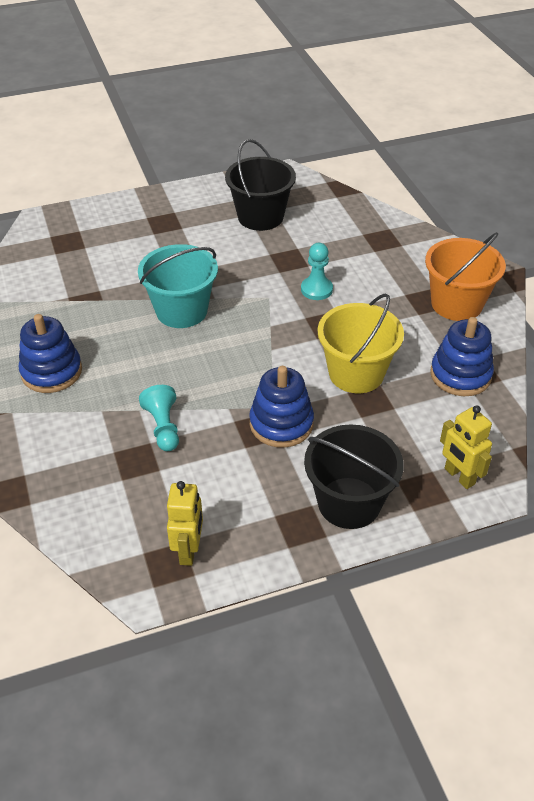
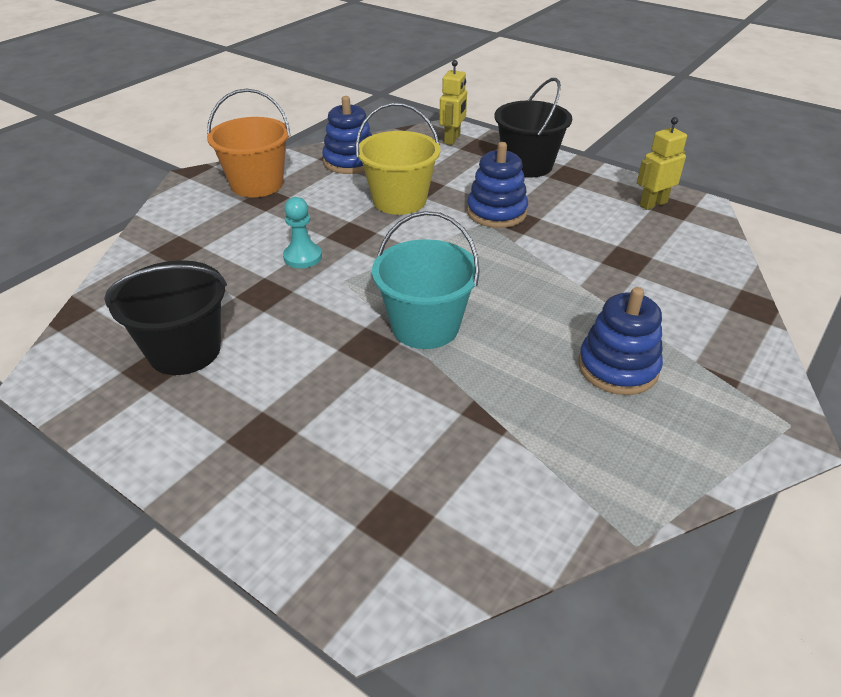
camera: 125 degrees left, 5 degrees down
(163, 427) = (578, 263): turquoise pawn -> none

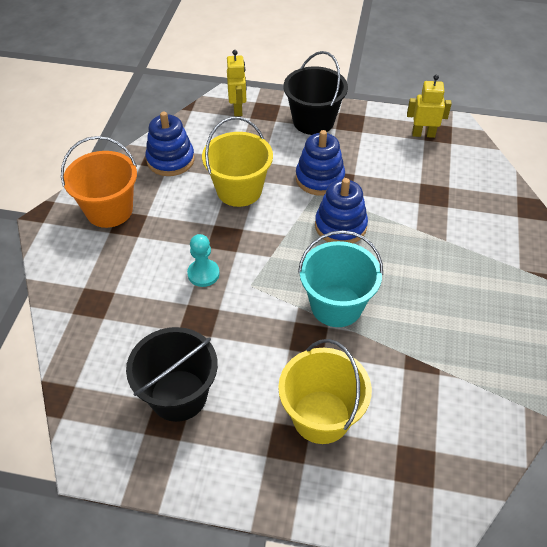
camera: 25 degrees left, 10 degrees up
(320, 425) = (321, 416): none -> yellow bucket
(618, 367) = (478, 292): blue stacking toy -> blue stacking toy (340, 226)
(653, 204) = (423, 134): yellow robot -> yellow robot turned 60 degrees clockwise

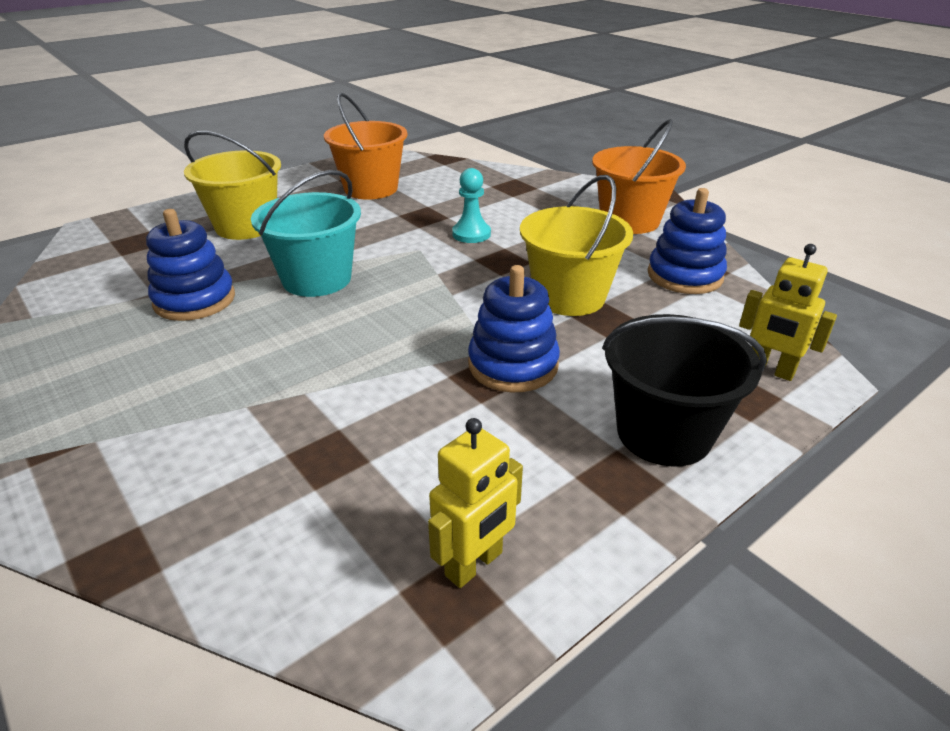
camera: 130 degrees right, 15 degrees down
(178, 395) = (371, 189): black bucket -> orange bucket
(340, 226) = (407, 336): blue stacking toy -> blue stacking toy (194, 300)

